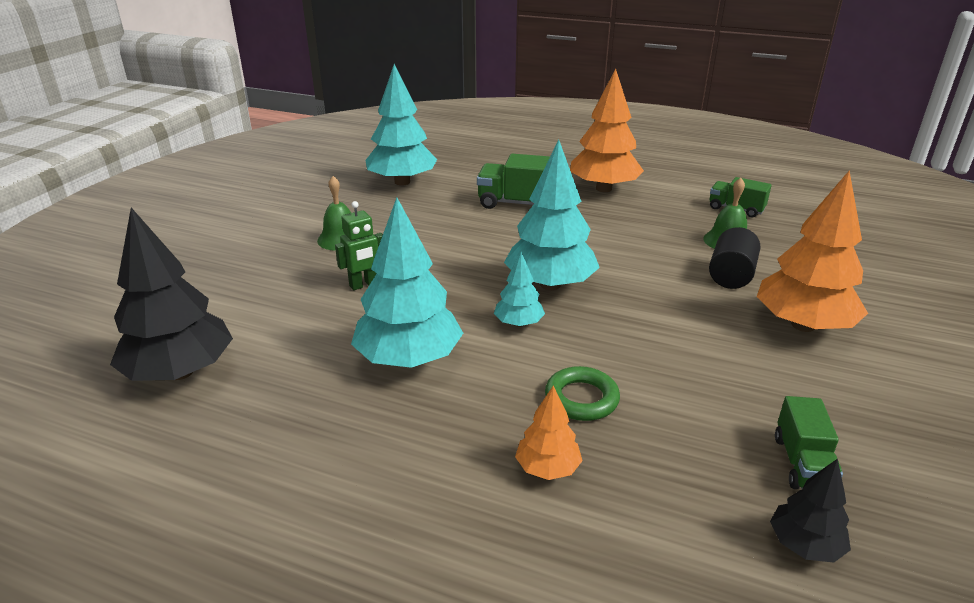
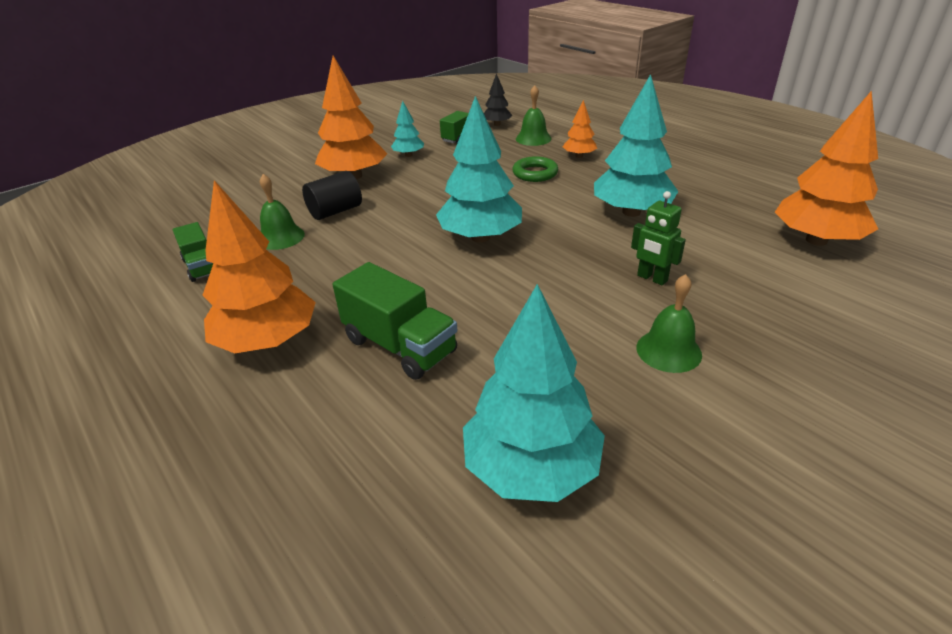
camera: 150 degrees left, 5 degrees up
(181, 372) = (816, 240): black tree -> orange tree
(364, 285) = (652, 278): green robot -> green robot turned 135 degrees counterclockwise
(519, 323) = (534, 216): turquoise tree -> turquoise tree (408, 155)
(675, 506) = (533, 138): none -> green bell

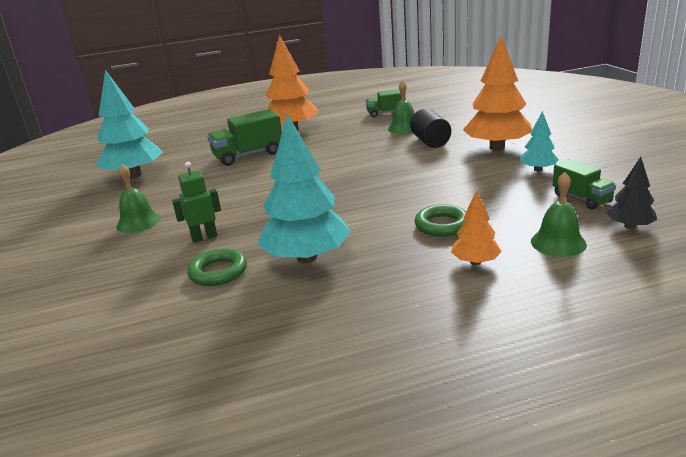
camera: 115 degrees right, 10 degrees down
(480, 237) = (336, 185): turquoise tree -> none
(694, 245) = (218, 272): none -> green ring
(816, 240) = (133, 351): orange tree -> none

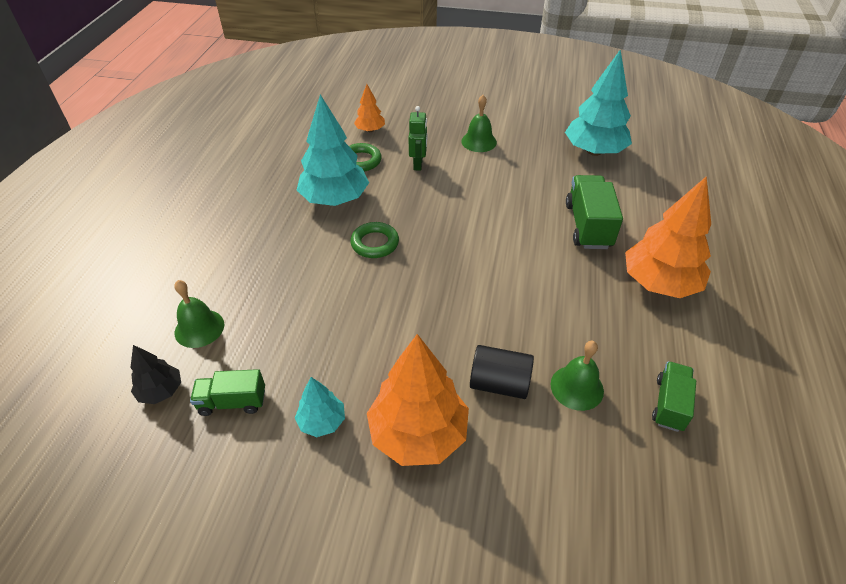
camera: 115 degrees right, 20 degrees up
(442, 225) = (299, 282): green ring -> green ring (375, 243)
(475, 262) = (234, 270): orange tree -> orange tree (370, 130)

